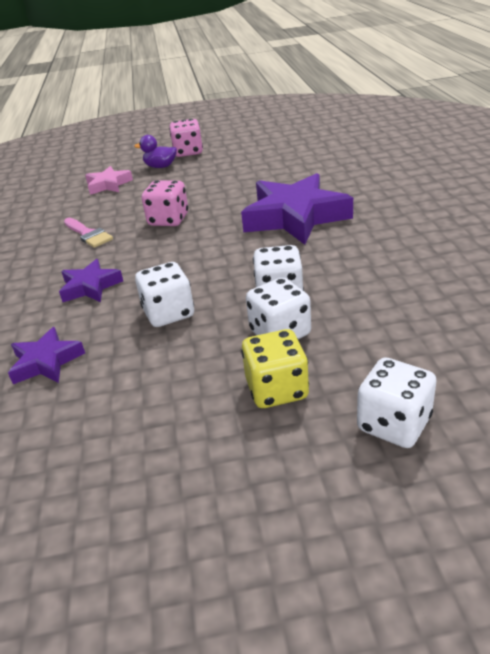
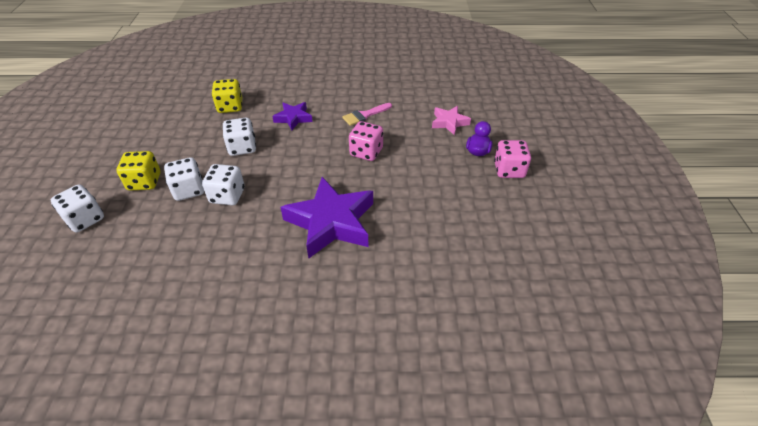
camera: 95 degrees right, 10 degrees up
(46, 362) = (230, 107): purple star -> yellow dice

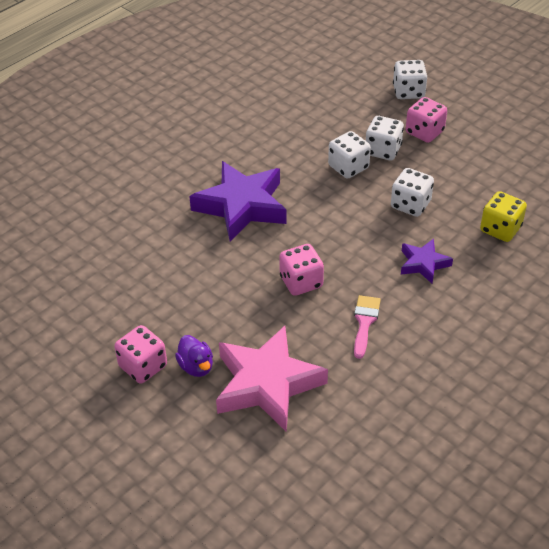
camera: 135 degrees right, 0 degrees up
(144, 182) = (424, 132): yellow dice -> pink dice
(449, 122) = (267, 384): pink star -> pink star, size x1.95

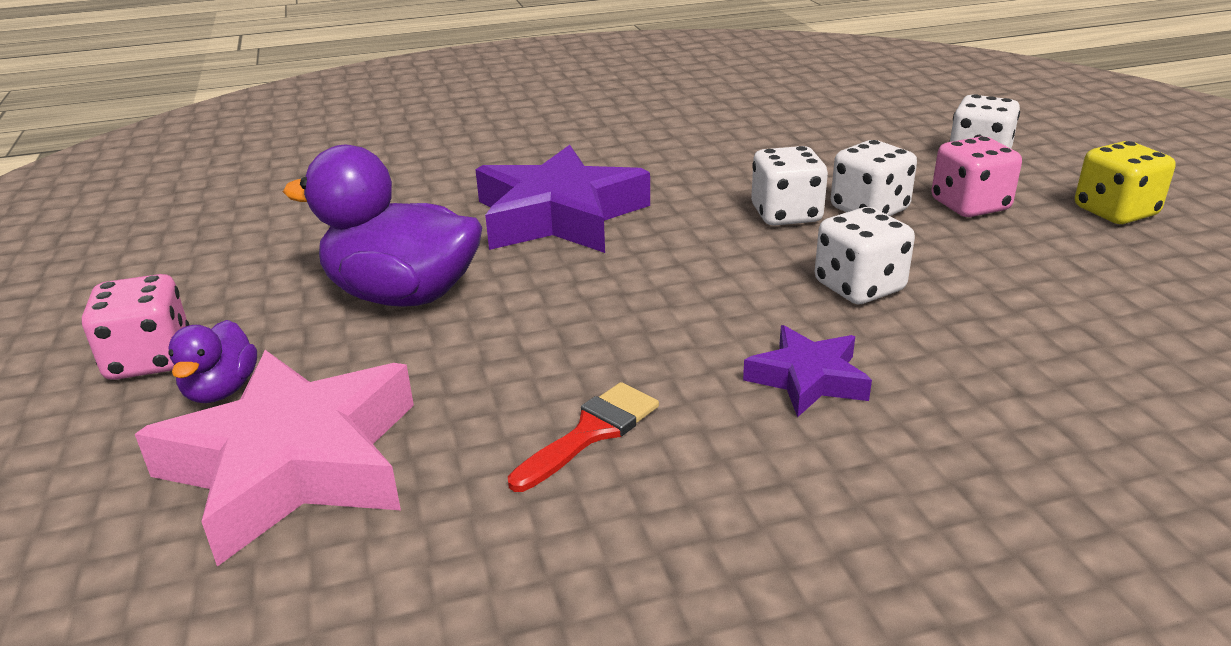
camera: 30 degrees right, 15 degrees down
(218, 285) = (402, 295): none -> purple duck
(301, 282) = (541, 332): pink dice -> none
(365, 322) = (591, 433): pink brush -> red brush
(500, 229) = (1034, 374): yellow dice -> yellow dice (1115, 212)

